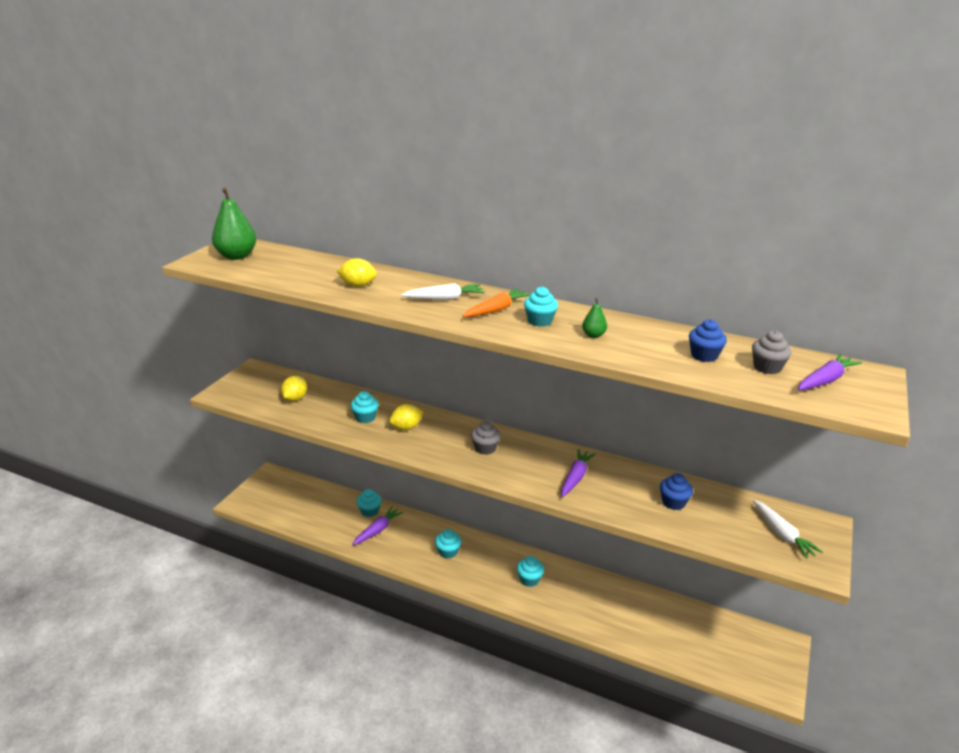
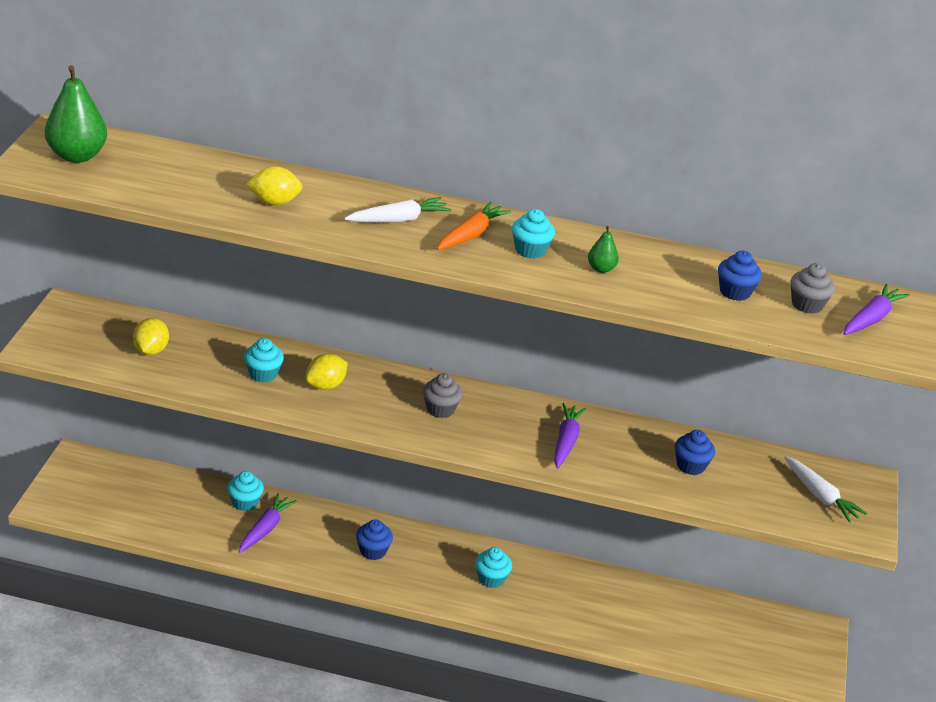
camera: 15 degrees left, 5 degrees up
(448, 552) = (373, 551): turquoise cupcake -> blue cupcake

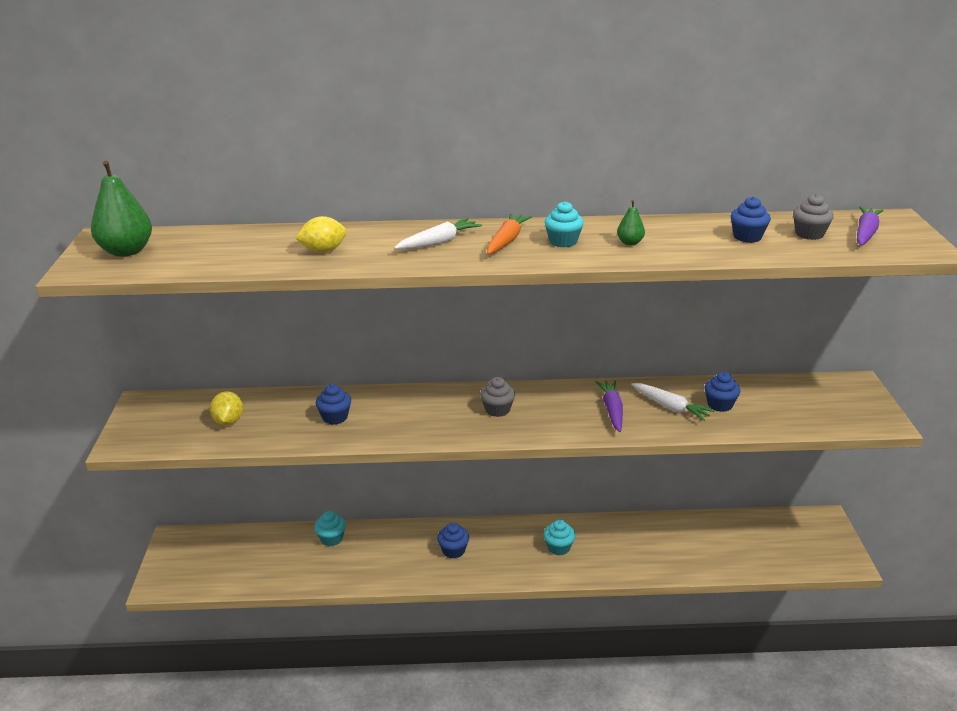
camera: 10 degrees left, 5 degrees down
(263, 374) = (335, 417): turquoise cupcake -> blue cupcake
(265, 529) = (357, 556): purple carrot -> none
(325, 385) = (392, 414): yellow lemon -> none
(820, 496) = (831, 403): white carrot -> white carrot (671, 407)

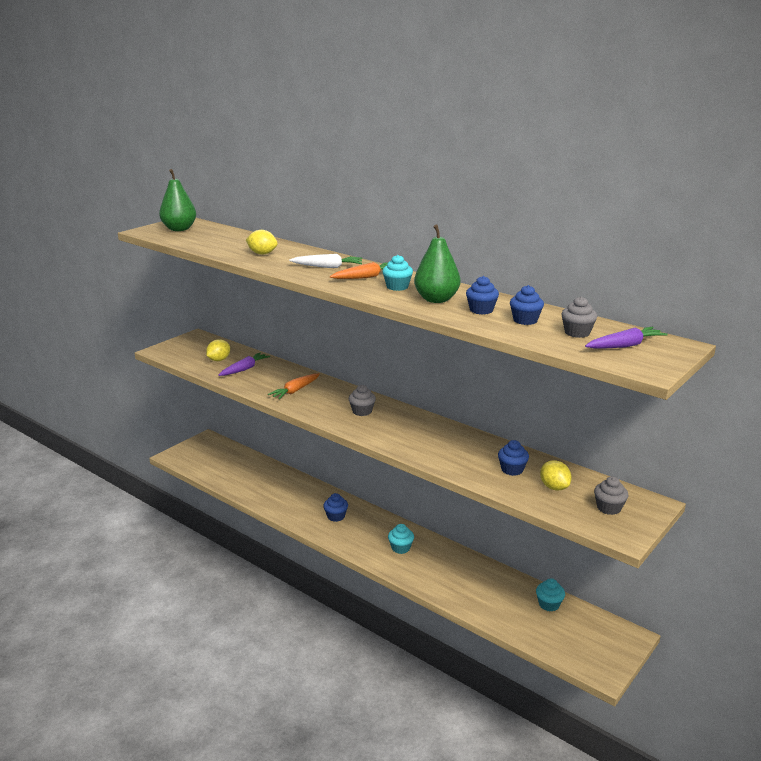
camera: 40 degrees right, 5 degrees down
(331, 538) = (280, 476): turquoise cupcake -> turquoise cupcake (549, 604)
(335, 417) = (270, 379): blue cupcake -> blue cupcake (481, 310)
(388, 419) = (295, 391): none -> orange carrot
(612, 410) = (431, 441): purple carrot -> purple carrot (244, 369)
(630, 243) = (436, 299): green pear -> green pear, size x2.06
(671, 407) = (474, 456): white carrot -> none
(774, 405) = (554, 487): none -> yellow lemon
(838, 403) = (609, 508): none -> grey cupcake

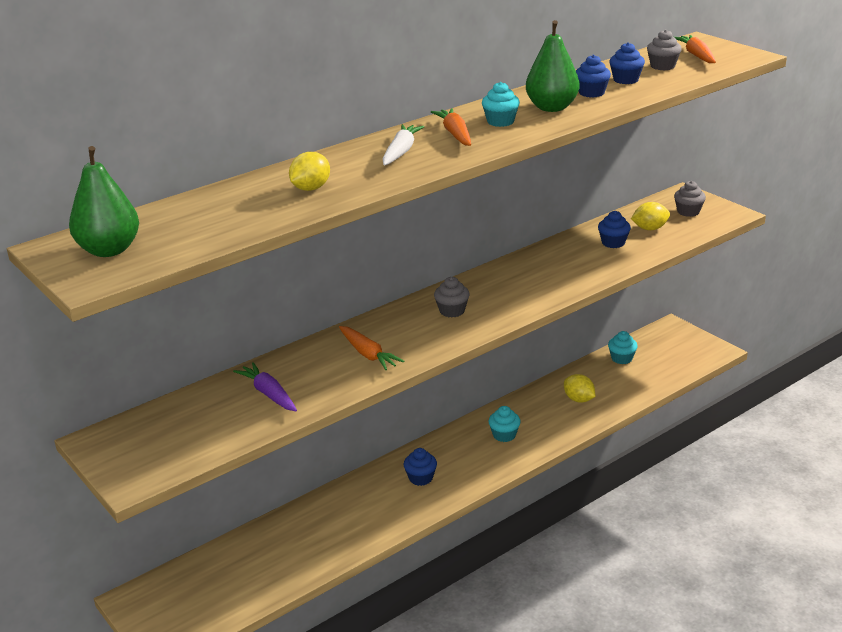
camera: 75 degrees left, 5 degrees up
(219, 360) = (217, 417): yellow lemon -> yellow lemon (578, 399)
(625, 345) = (696, 55): purple carrot -> orange carrot

